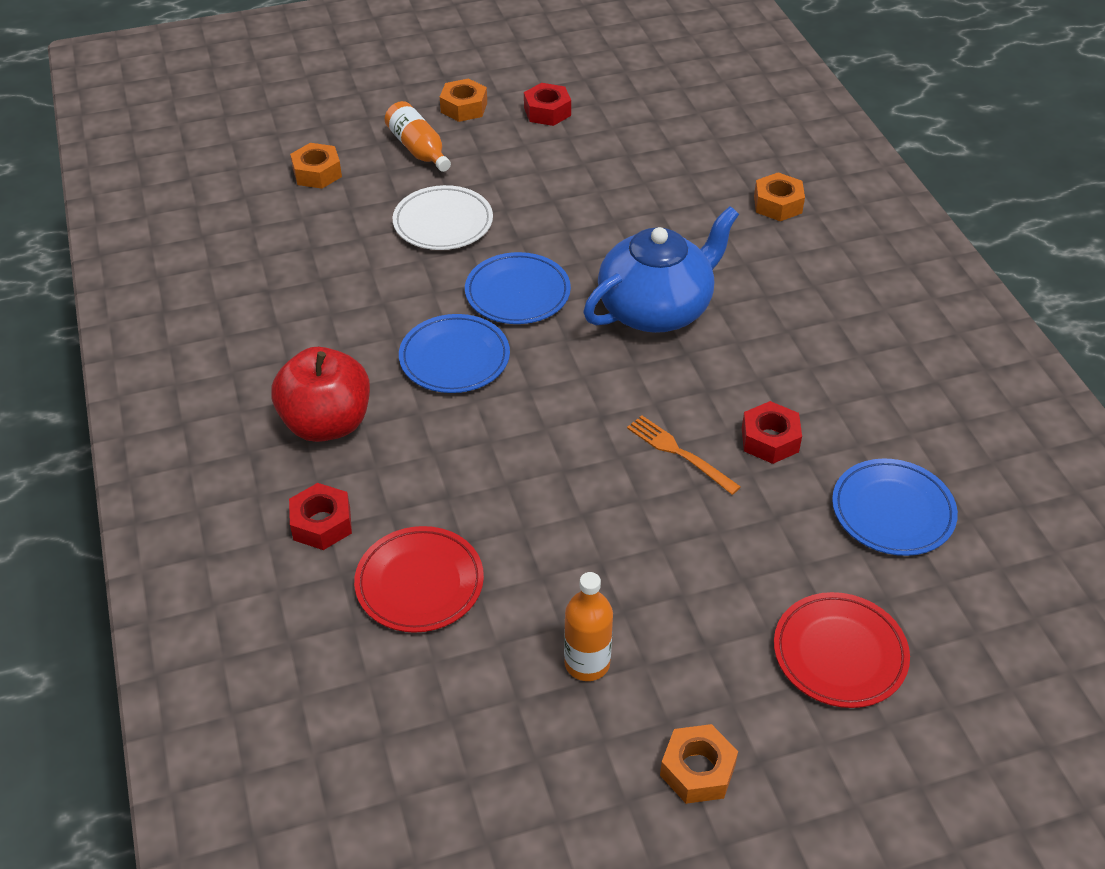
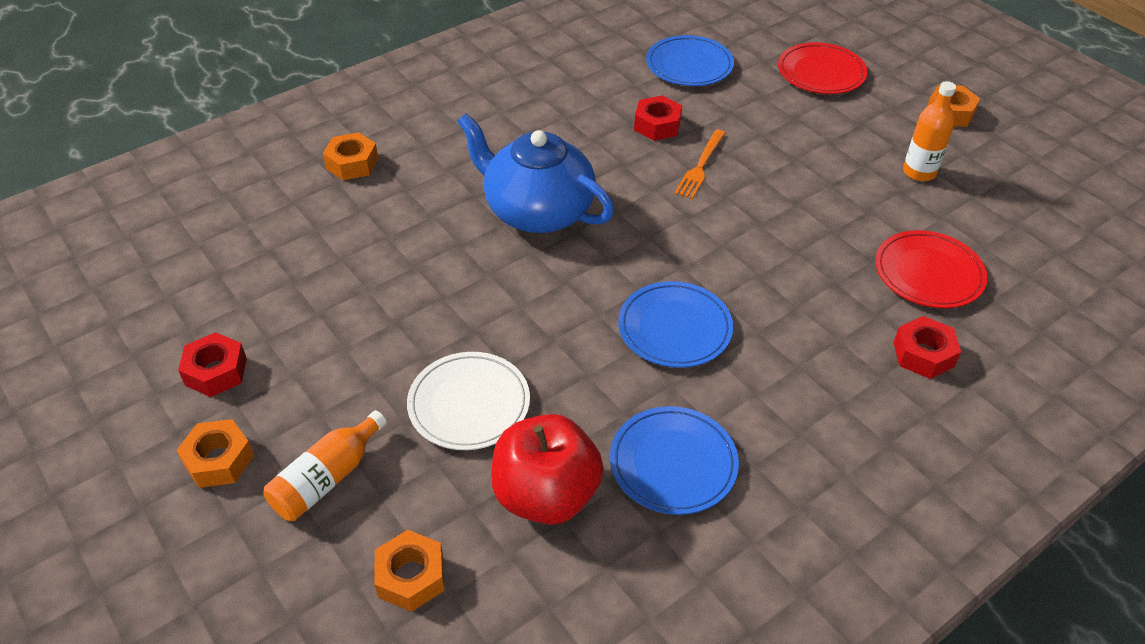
camera: 110 degrees left, 0 degrees up
(327, 423) = (814, 395): red apple -> red apple (546, 495)
(517, 293) = (559, 309): blue plate -> blue plate (673, 463)

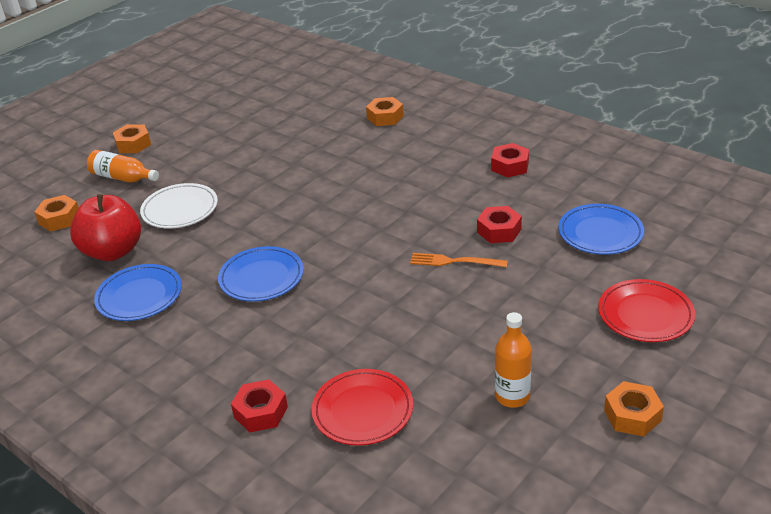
camera: 80 degrees right, 10 degrees down
(216, 372) = (193, 126): red nut -> red nut (510, 166)
(537, 211) = (366, 196): blue teapot -> none

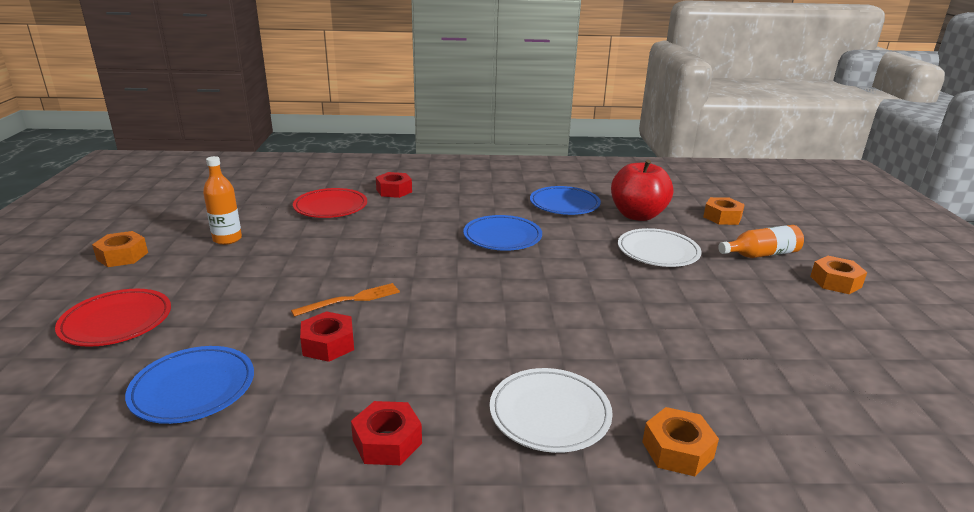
camera: 135 degrees right, 10 degrees down
(418, 148) = (550, 414): none -> white plate

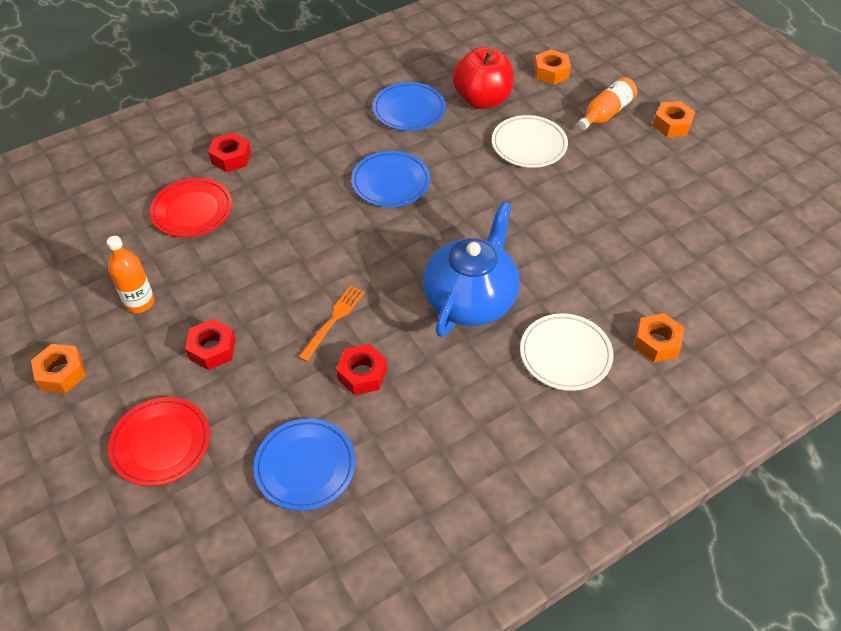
camera: 30 degrees left, 25 degrees up
(387, 441) = (483, 432): red nut -> red nut (212, 349)
(491, 331) = (470, 299): none -> blue teapot

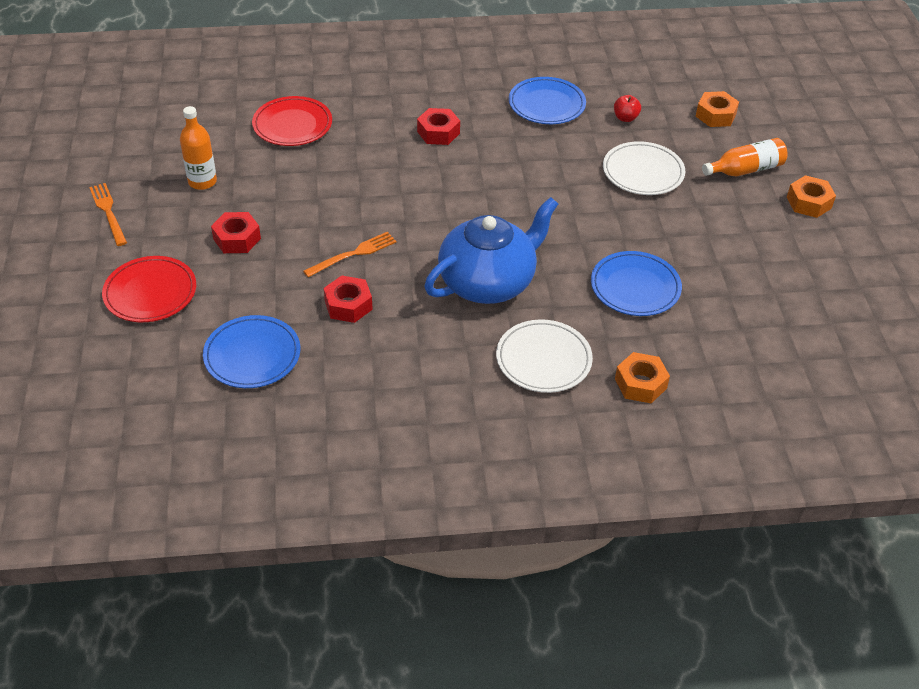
camera: 25 degrees right, 5 degrees down
(61, 373) = (108, 212): orange nut -> orange fork
(231, 157) = (355, 93): red nut -> red nut (438, 132)
(391, 182) = (484, 160): blue plate -> blue plate (635, 287)
(482, 100) = (625, 118): red apple -> red apple, size x0.42

